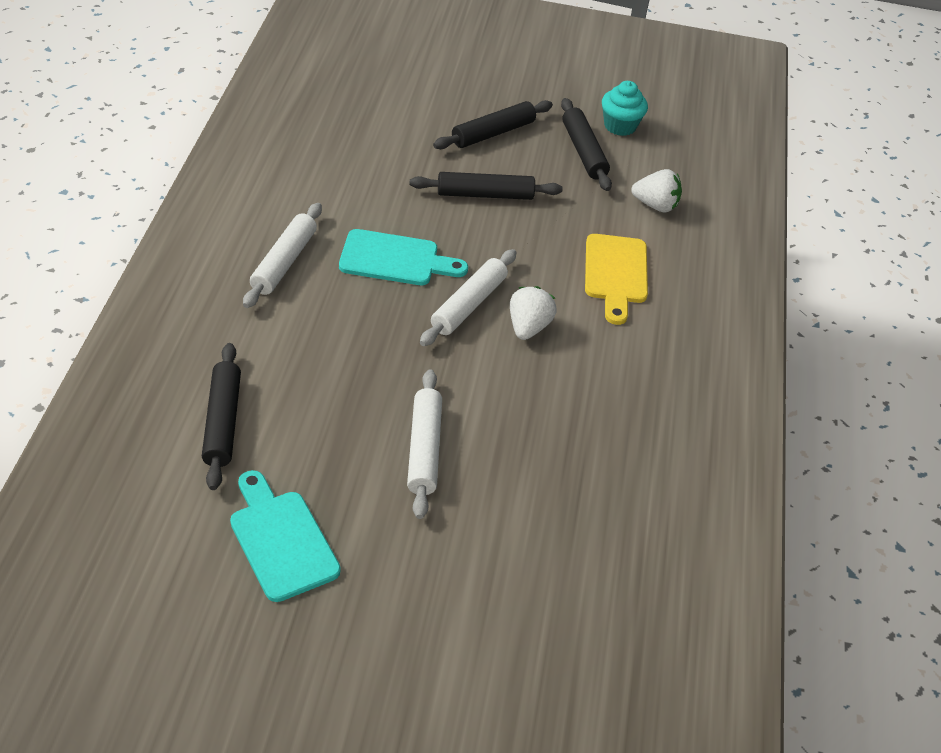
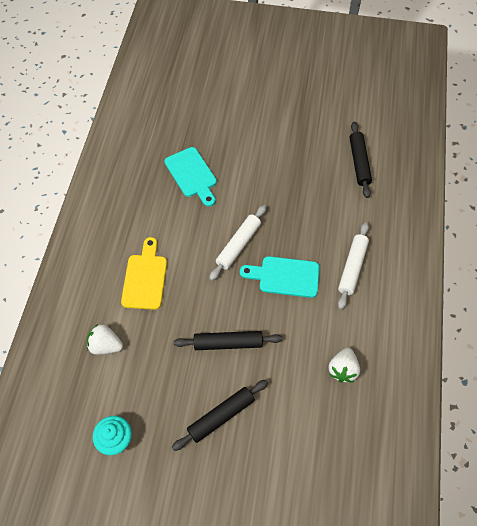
camera: 175 degrees left, 15 degrees up
(281, 540) = (318, 110): turquoise cutting board -> turquoise cutting board (192, 175)
(424, 449) = (259, 155): white rolling pin -> none
(528, 327) = (203, 232): white strawberry -> white strawberry (342, 369)
(584, 151) = (150, 401): black rolling pin -> none

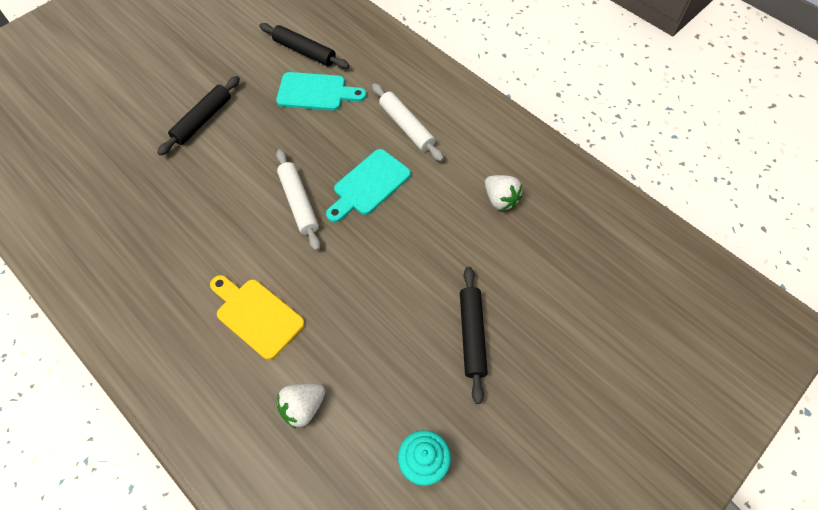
camera: 55 degrees left, 0 degrees up
(192, 175) = (176, 193): turquoise cutting board -> turquoise cutting board (316, 92)
(228, 343) = (399, 280): black rolling pin -> black rolling pin (203, 120)

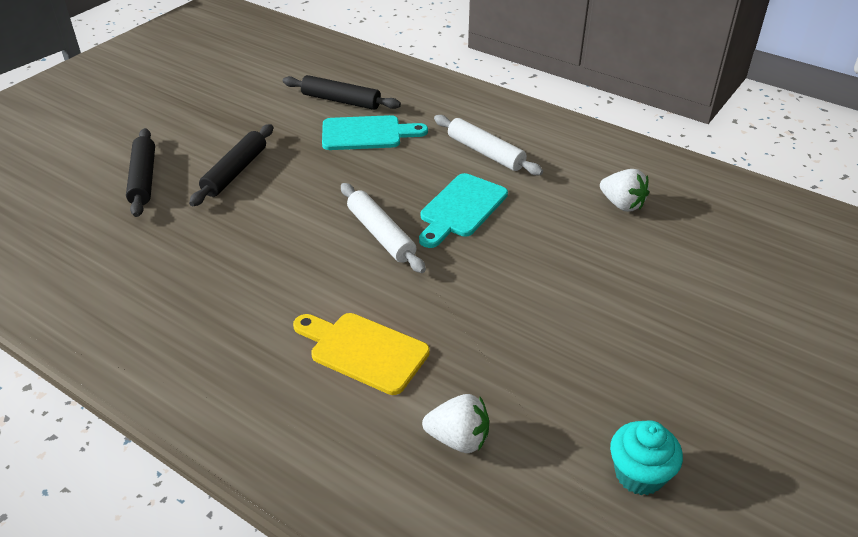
camera: 10 degrees left, 20 degrees down
(303, 407) = (458, 439): white strawberry -> white strawberry turned 120 degrees counterclockwise
(472, 335) = (644, 334): black rolling pin -> black rolling pin (144, 179)

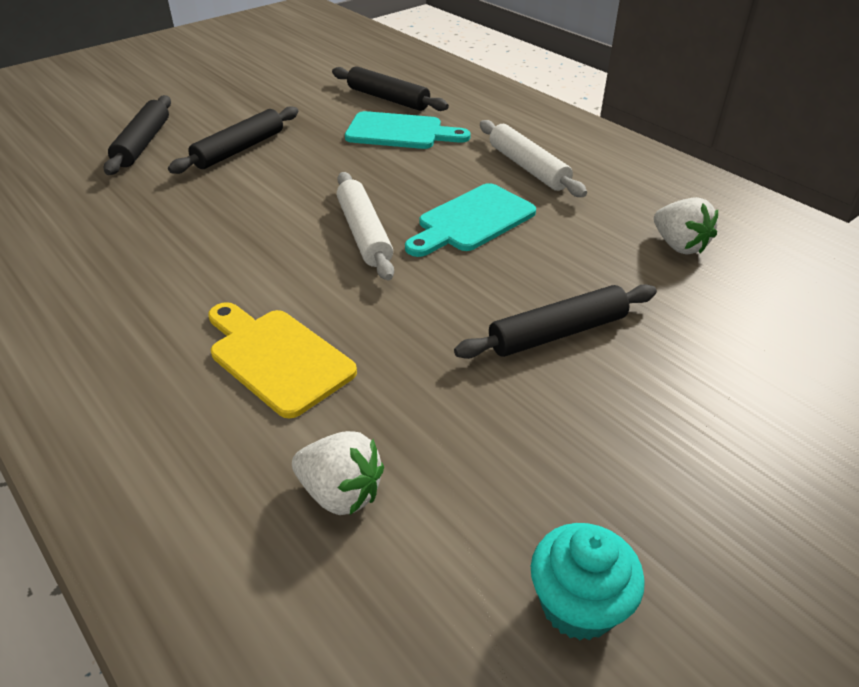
camera: 15 degrees right, 0 degrees up
(560, 292) = (558, 333): none -> black rolling pin

